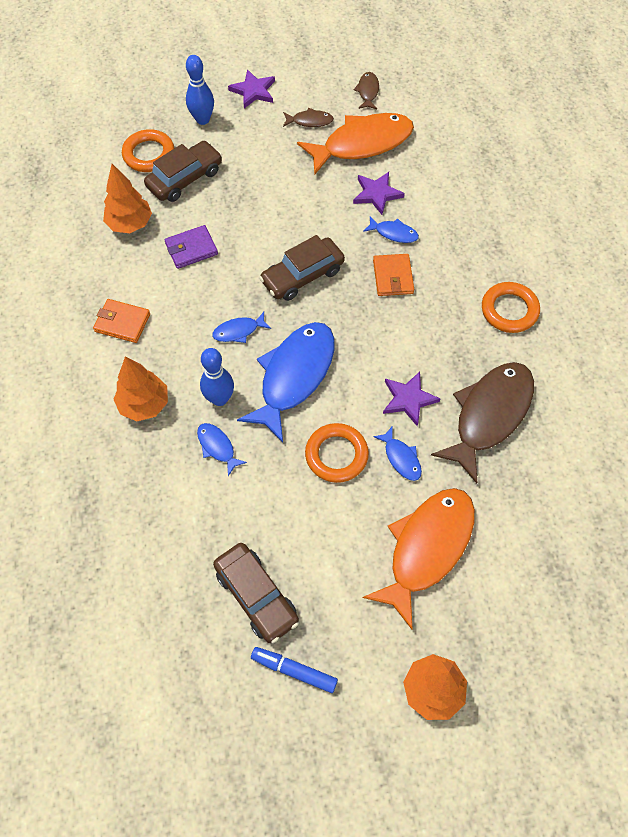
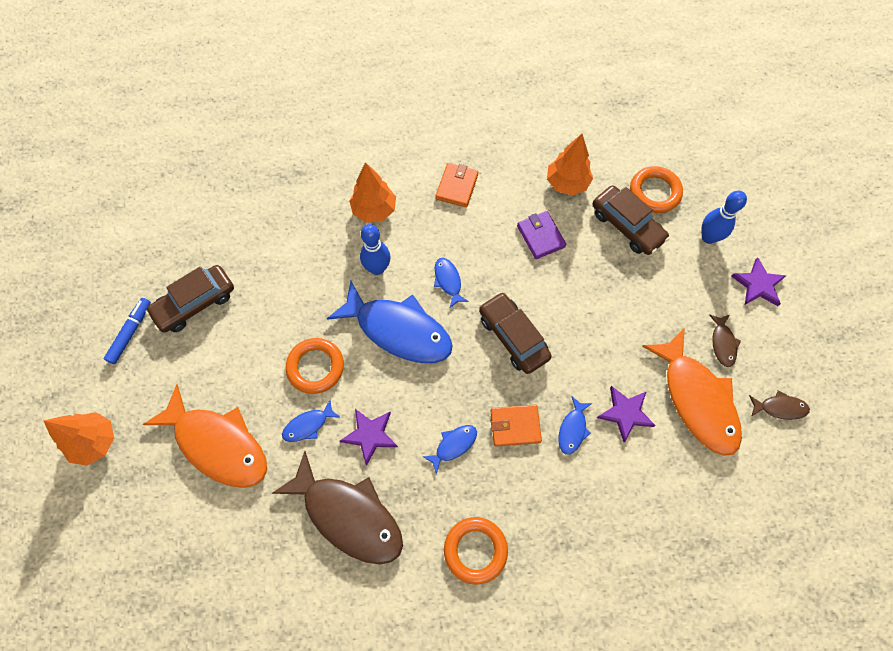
camera: 90 degrees right, 5 degrees up
(217, 447) = (330, 268): blue fish -> blue fish (453, 445)

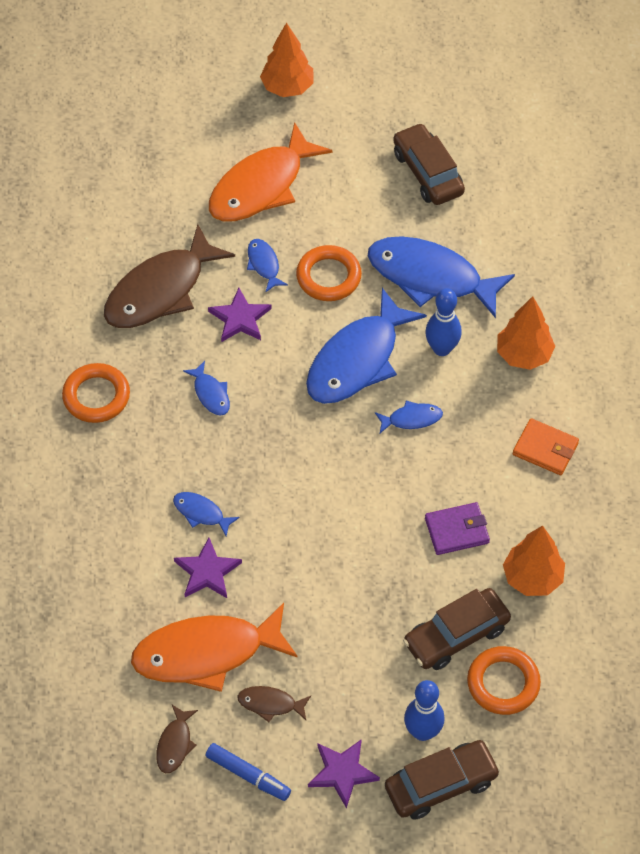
camera: 100 degrees right, 10 degrees down
(131, 332) = (403, 116): blue marker -> blue marker (248, 775)
(307, 286) = (430, 277): none -> blue fish
(513, 337) = (326, 474): brown car -> brown car (441, 785)
(515, 426) = (218, 456): orange wallet -> none

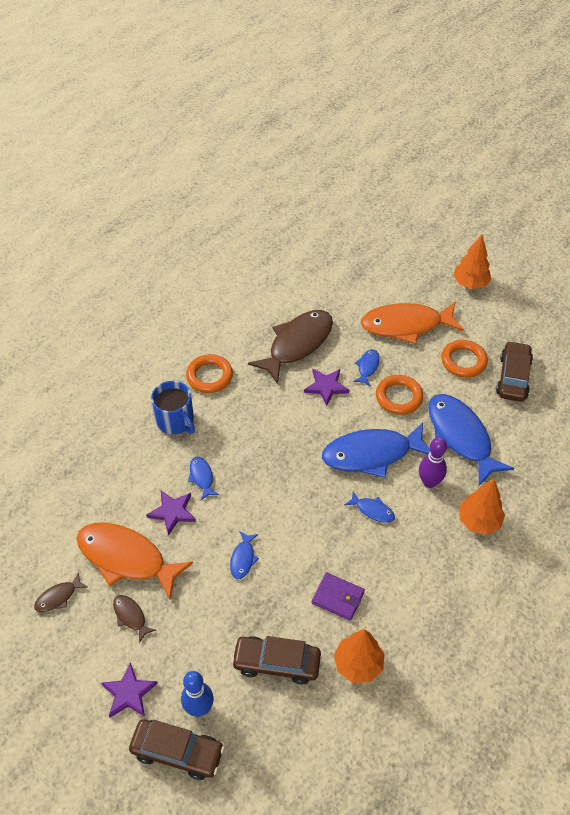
camera: 40 degrees right, 5 degrees down
(109, 473) = (175, 421): none -> blue mug
(160, 290) = (297, 344): brown fish -> brown fish turned 135 degrees clockwise
(210, 394) = (270, 416): blue fish -> blue fish (243, 558)
(248, 775) = (77, 649): blue marker -> none
(441, 349) = (429, 482): blue bowling pin -> purple bowling pin
(503, 683) = (277, 718): orange ring -> orange ring (463, 361)
(545, 449) = (440, 589): orange wallet -> none

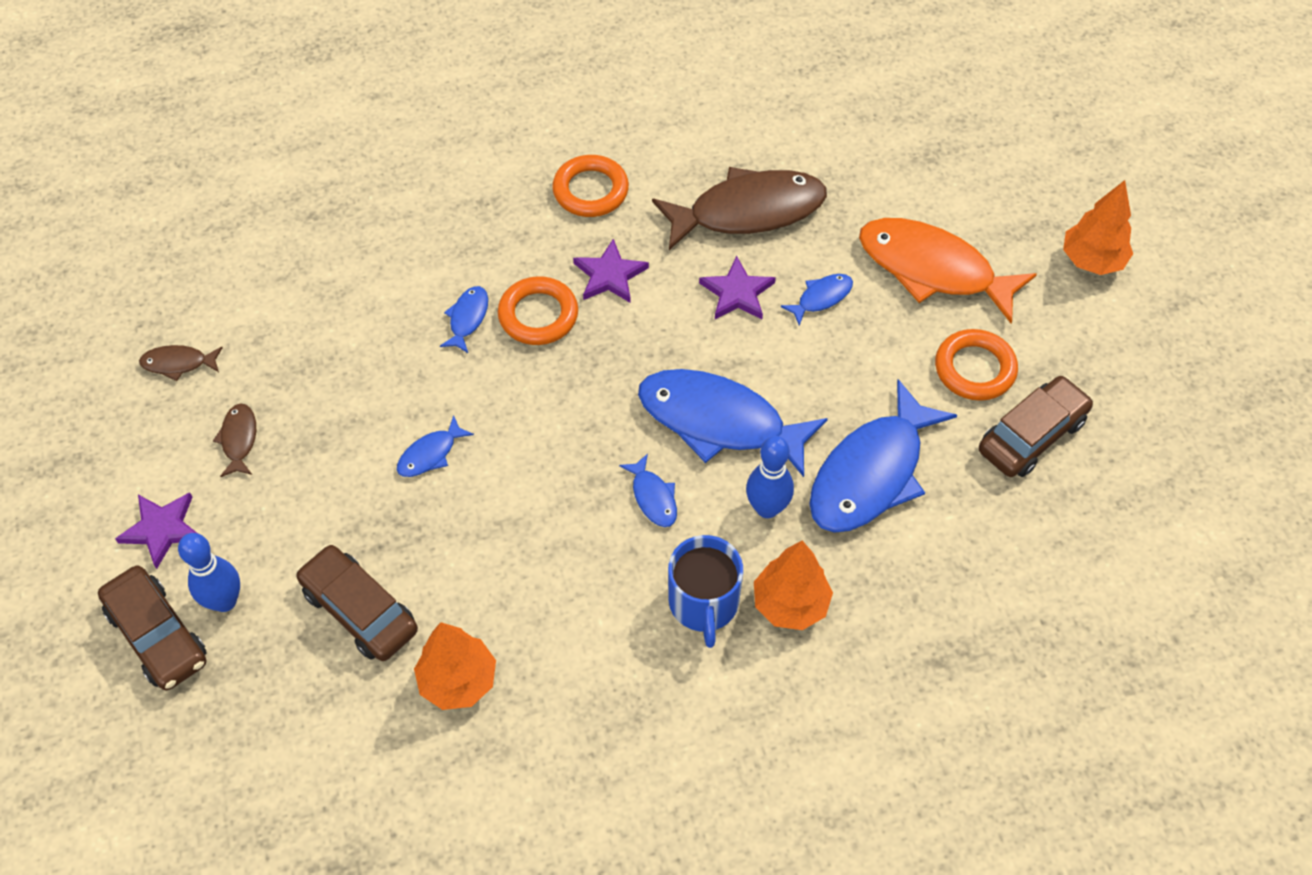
camera: 35 degrees right, 5 degrees up
(126, 558) = (292, 365): orange fish -> none
(172, 512) = (394, 342): purple star -> purple star (610, 275)
(175, 421) = (497, 225): blue mug -> blue mug (703, 603)
(338, 597) = (506, 580): purple wallet -> none
(398, 397) = (829, 365): orange ring -> orange ring (538, 315)
(429, 482) = (767, 508): purple bowling pin -> blue bowling pin
(460, 436) = (871, 473): blue fish -> blue fish turned 150 degrees counterclockwise

